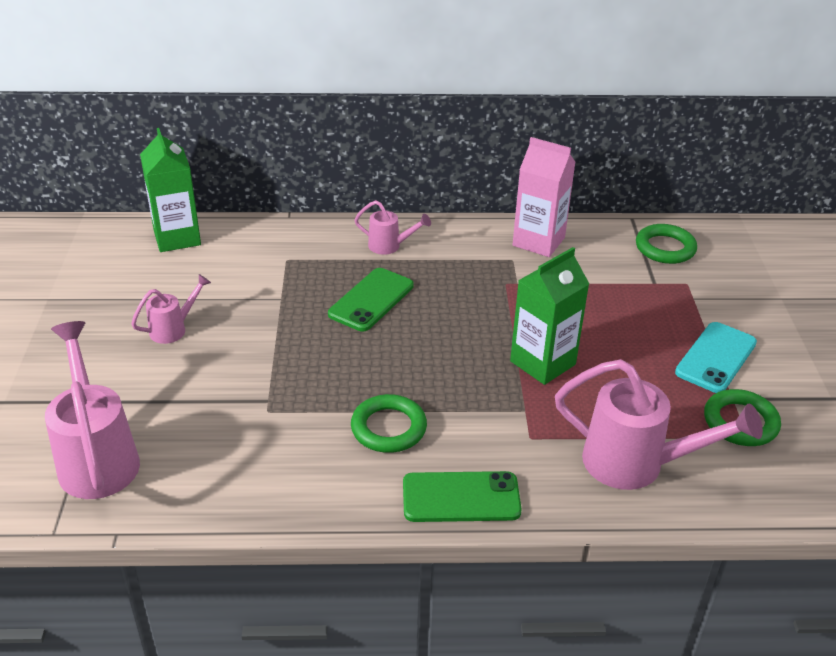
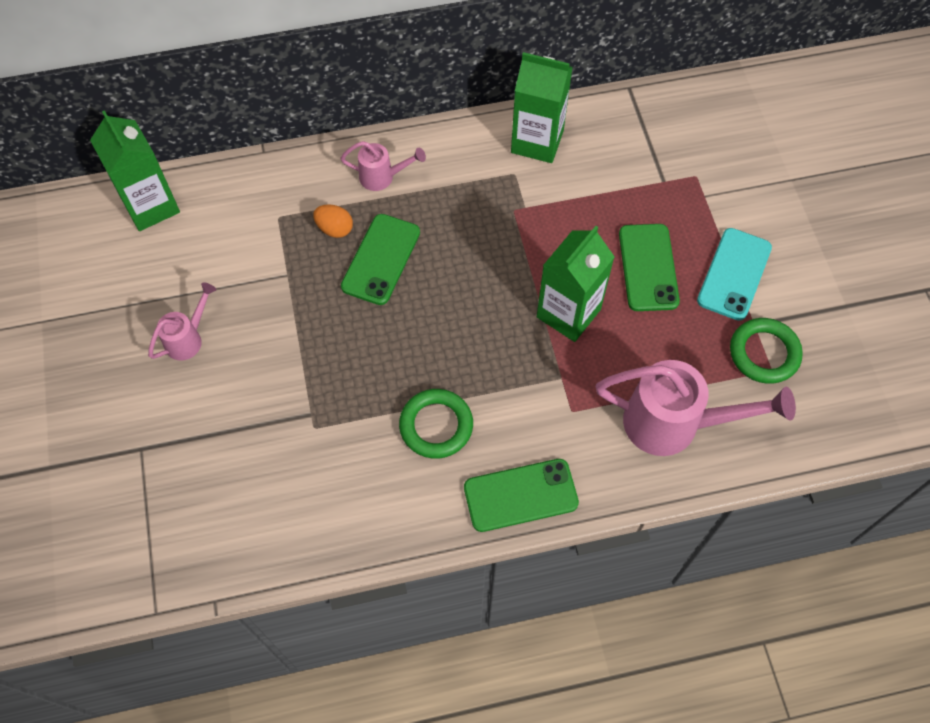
camera: 10 degrees left, 25 degrees up
(97, 456) = (165, 516): pink watering can -> none
(335, 274) = (335, 229): none -> orange egg
(538, 241) = (537, 141): pink carton -> green carton
(629, 341) = (648, 267): none -> green phone
(665, 248) = (668, 128): green ring -> none

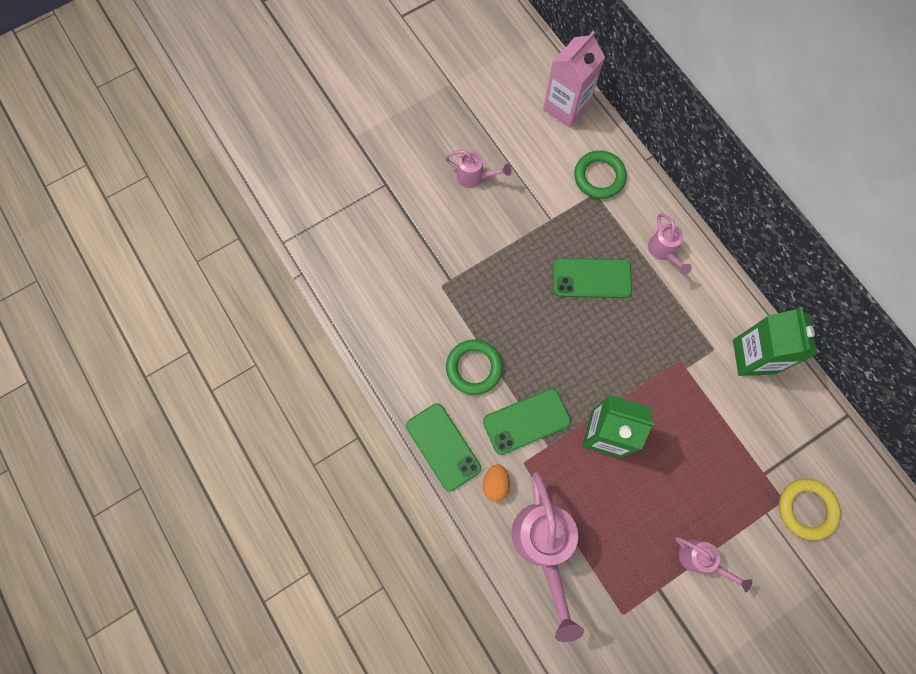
camera: 70 degrees right, 10 degrees up
(151, 206) = (566, 107): green carton -> pink carton
(335, 229) = (603, 236): orange egg -> orange egg (495, 484)
(648, 267) = (674, 485): green phone -> green phone (526, 421)
(711, 160) = (806, 509): none -> yellow ring
(734, 274) = (700, 559): turquoise phone -> pink watering can
(764, 353) = (635, 604): green ring -> green ring (599, 177)

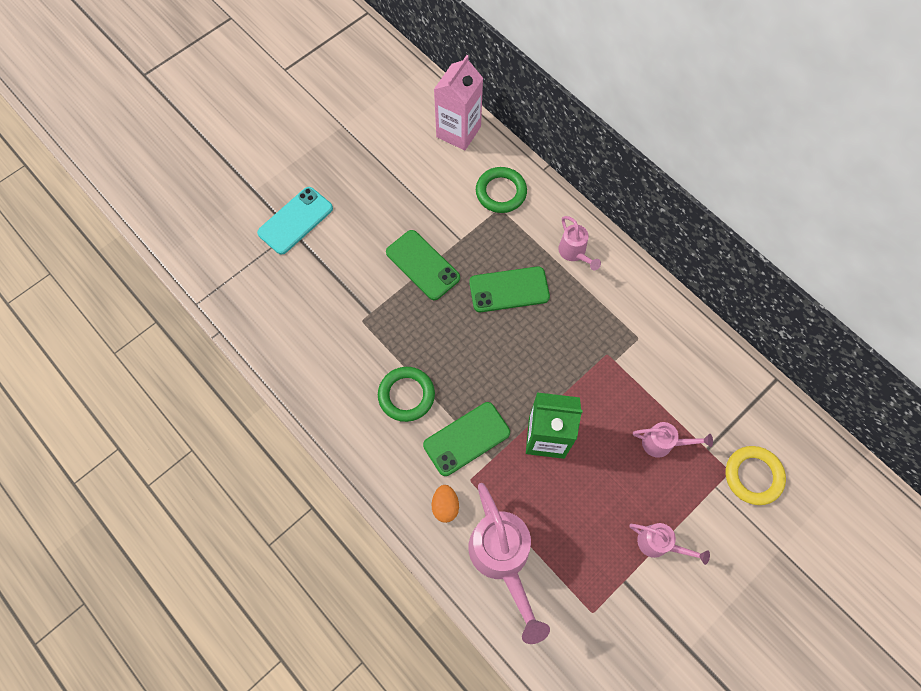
camera: 10 degrees left, 5 degrees down
(390, 174) = (295, 221): none -> turquoise phone
(443, 447) = (387, 478): green phone -> green phone (422, 265)
(475, 177) = (380, 211): pink watering can -> pink watering can (663, 443)
(753, 357) = (677, 338): green carton -> none

